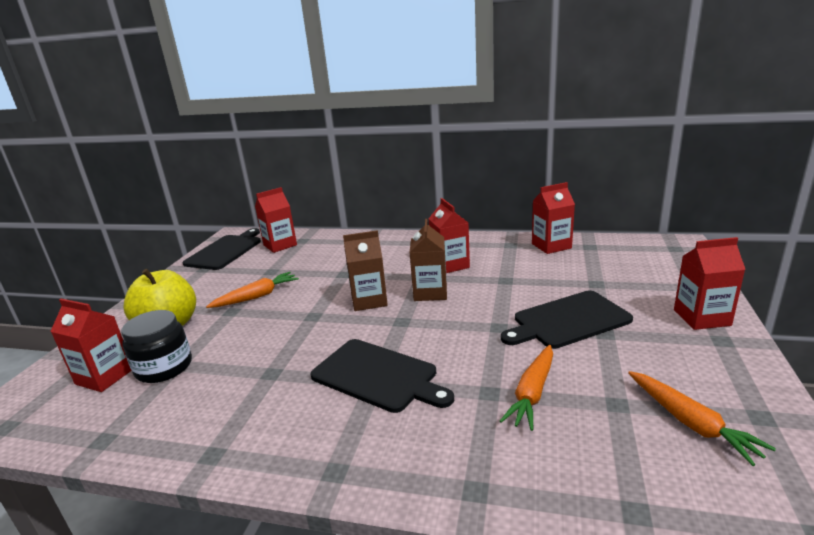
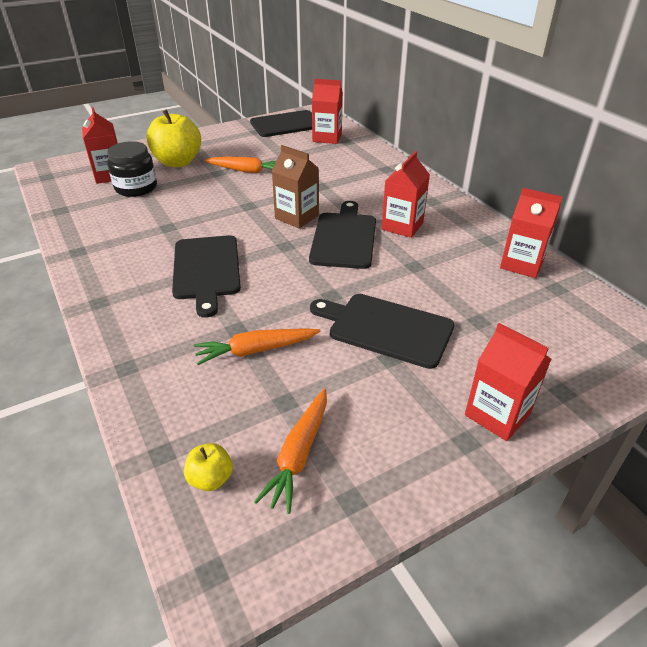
camera: 45 degrees right, 15 degrees up
(430, 292) = (344, 238): brown carton -> black cutting board
(693, 489) = (211, 478): none -> yellow apple

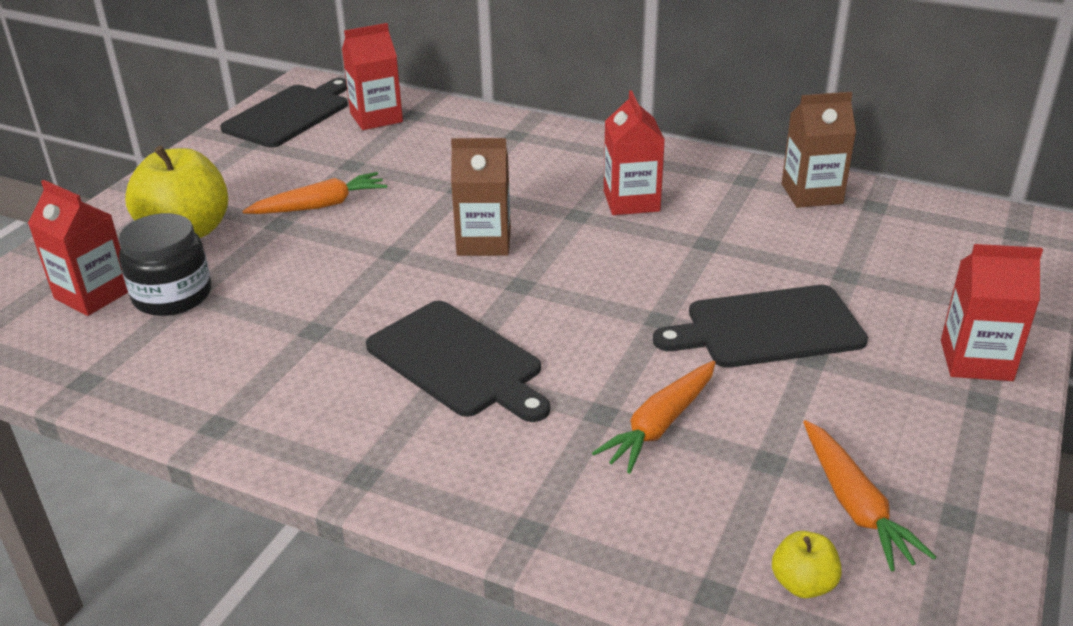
camera: 35 degrees left, 5 degrees down
(344, 238) = (581, 244): black cutting board -> none
(521, 264) = (811, 194): red carton -> brown carton

